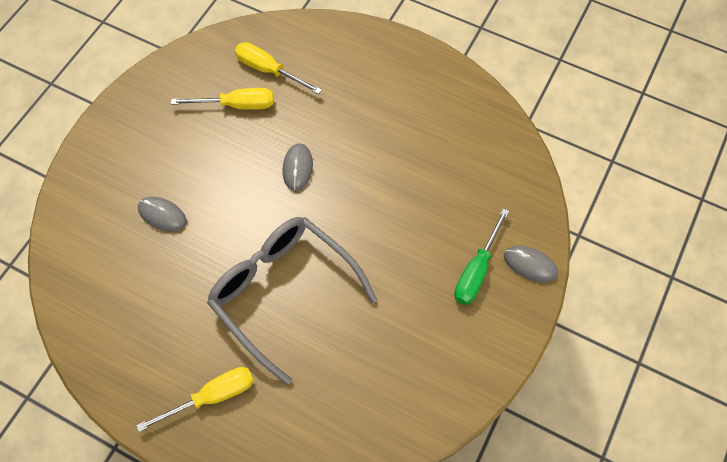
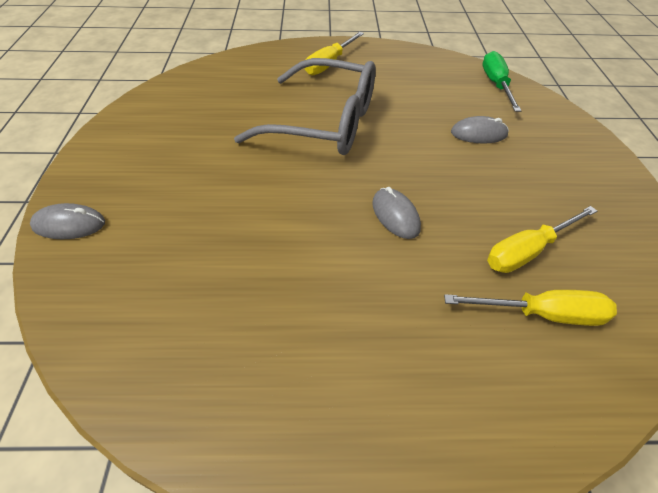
camera: 150 degrees right, 15 degrees down
(476, 270) = (136, 198): green screwdriver -> green screwdriver (496, 85)

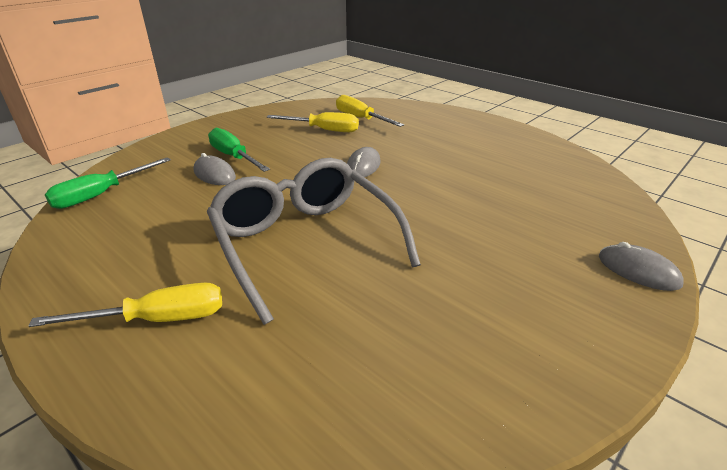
camera: 135 degrees left, 15 degrees down
(508, 157) = (234, 157): none -> green screwdriver

